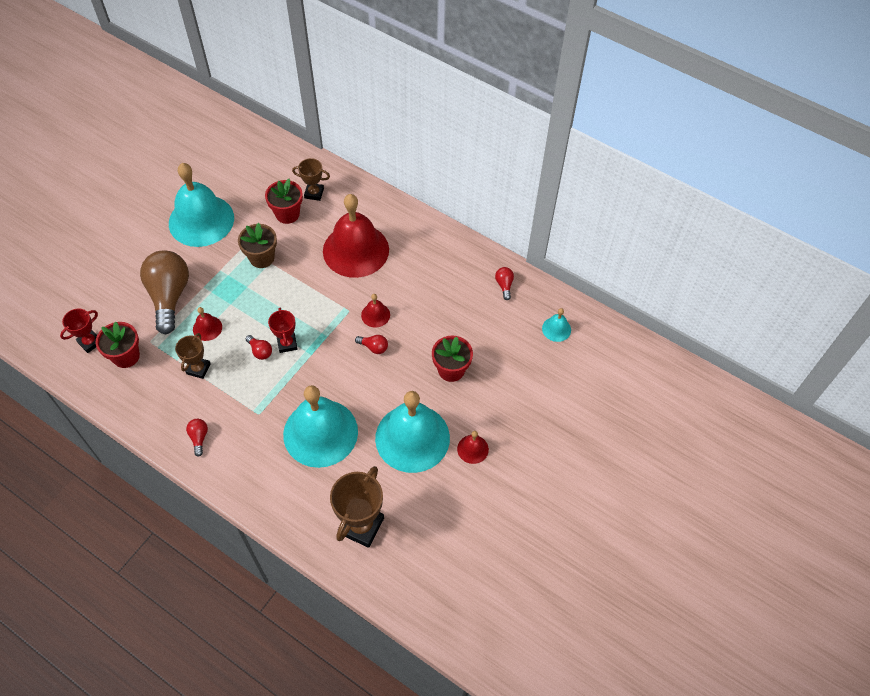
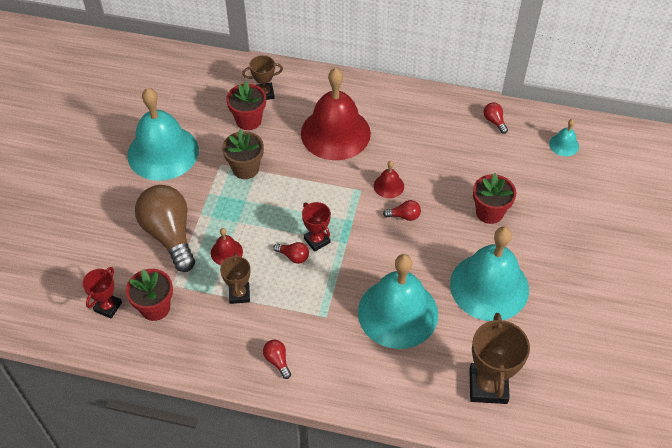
camera: 20 degrees left, 5 degrees down
(472, 449) = (551, 277): red bell -> none

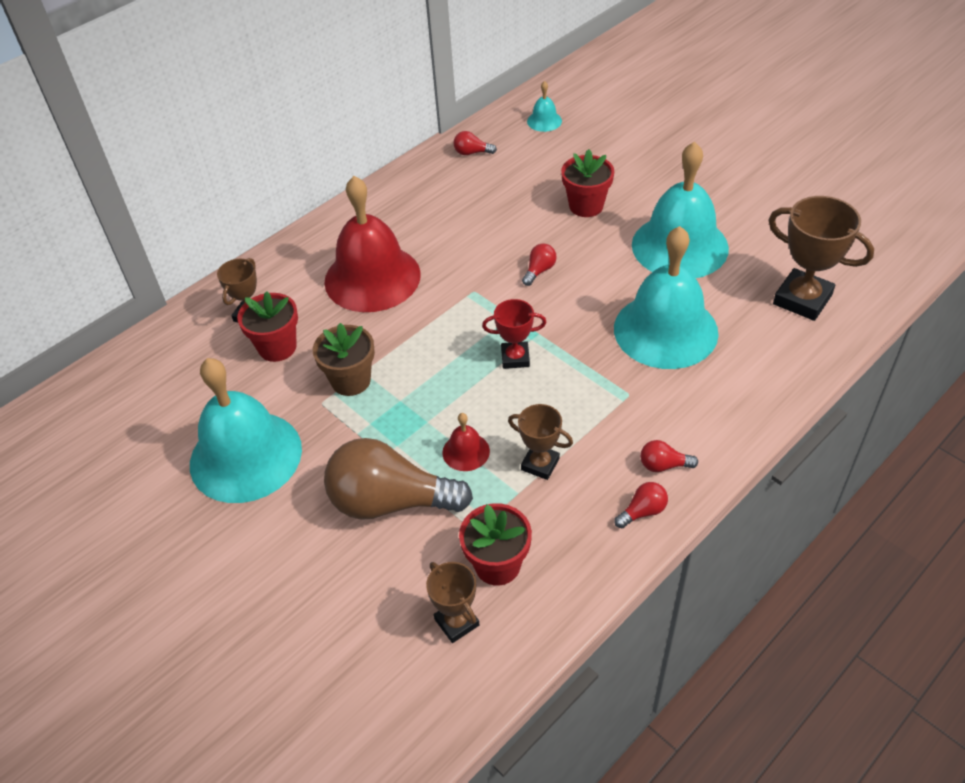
camera: 55 degrees left, 5 degrees down
(108, 307) = (456, 622): red trophy -> brown trophy
(293, 256) = (522, 388): red light bulb -> red light bulb (642, 511)
(388, 186) = (487, 266): red bell -> none

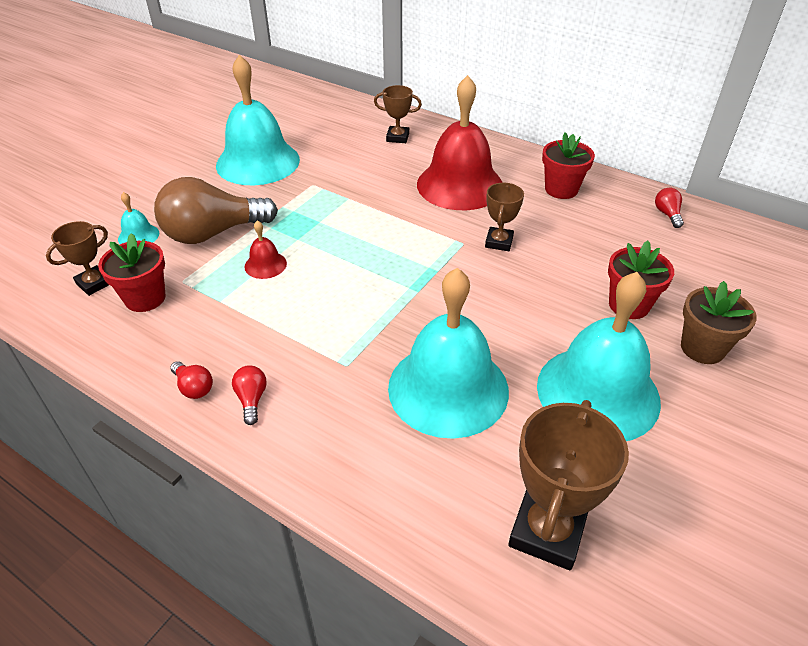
camera: 75 degrees right, 5 degrees down
(277, 347) = (367, 155): red flower pot -> red flower pot (561, 189)
(351, 380) = (337, 194): brown flower pot -> brown flower pot (702, 348)
(390, 502) = (213, 233): brown light bulb -> brown light bulb turned 105 degrees counterclockwise
(515, 358) = (381, 280): red trophy -> none
(539, 271) = (507, 281): red light bulb -> none
(540, 464) = (252, 311): brown trophy -> brown trophy (499, 242)
(544, 121) = (760, 257): turquoise bell -> turquoise bell (138, 236)

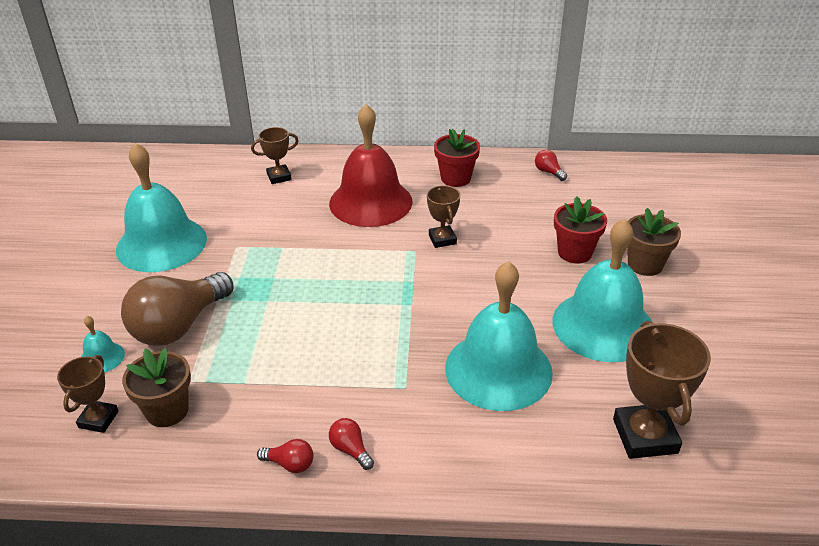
camera: 30 degrees left, 5 degrees down
(145, 298) = (167, 410): red flower pot -> brown flower pot
(265, 265) = (258, 334): red bell -> none

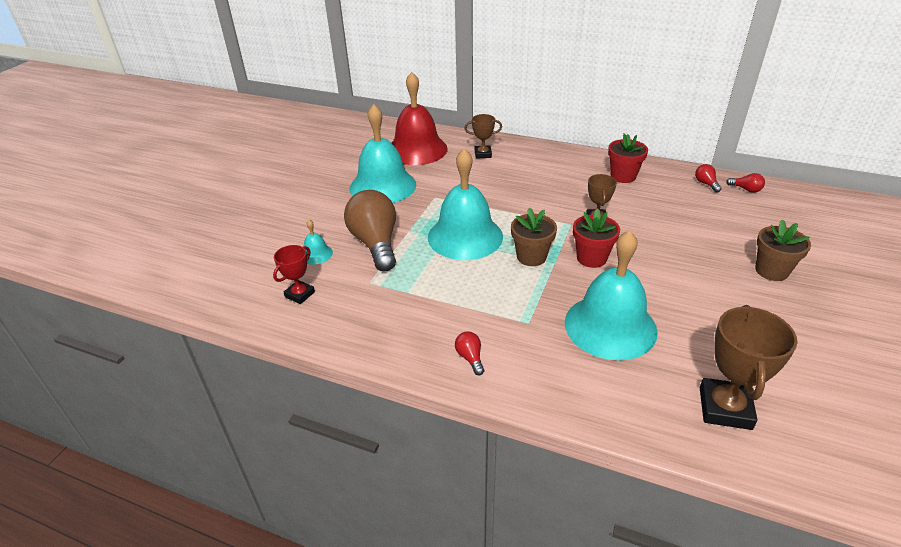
camera: 20 degrees right, 0 degrees up
(98, 419) = (299, 294): brown trophy -> red trophy
(167, 410) = (347, 299): brown flower pot -> brown flower pot (531, 257)
(179, 326) = (375, 243): brown light bulb -> brown light bulb turned 105 degrees clockwise
(290, 464) = (421, 357): red light bulb -> red light bulb (746, 189)
(370, 202) = (547, 183): red bell -> red bell (417, 149)
(575, 252) = (708, 250): red flower pot -> red flower pot (591, 258)
(603, 325) = (715, 311): turquoise bell -> turquoise bell (465, 236)

